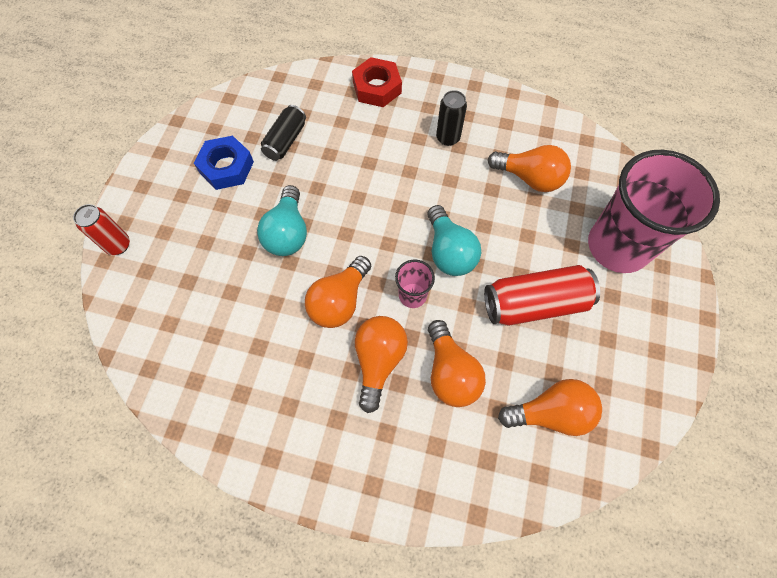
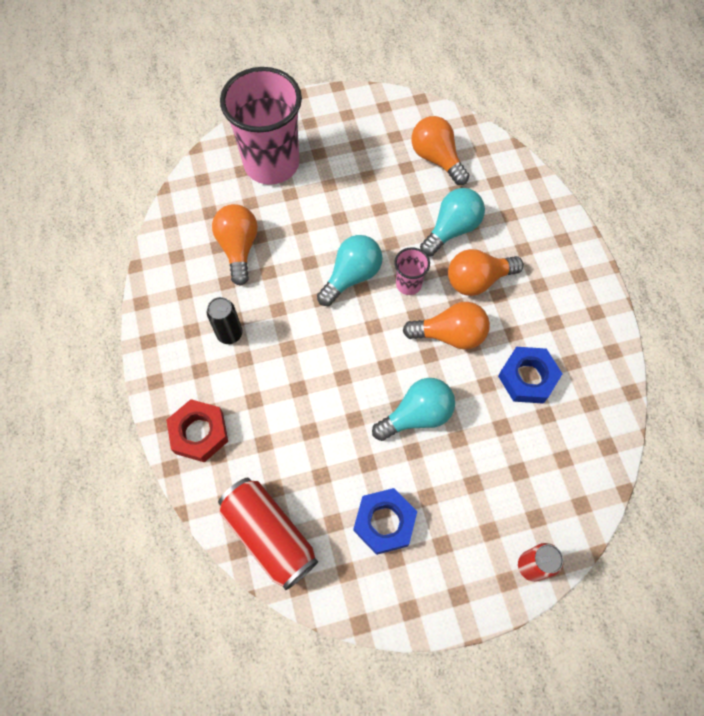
camera: 120 degrees left, 0 degrees up
(255, 342) = (527, 378): none -> blue nut
(285, 140) = (318, 484): black can -> none
(450, 372) = (452, 229): orange light bulb -> turquoise light bulb
(534, 303) = (359, 199): red can -> red can (269, 535)

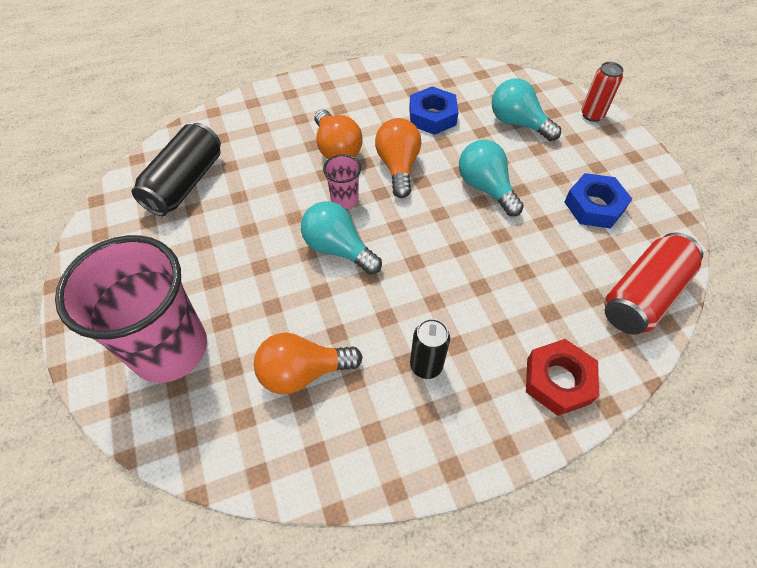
camera: 95 degrees left, 10 degrees down
(436, 158) = (185, 183): orange light bulb -> black can
(452, 229) = (278, 168): turquoise light bulb -> turquoise light bulb (518, 123)

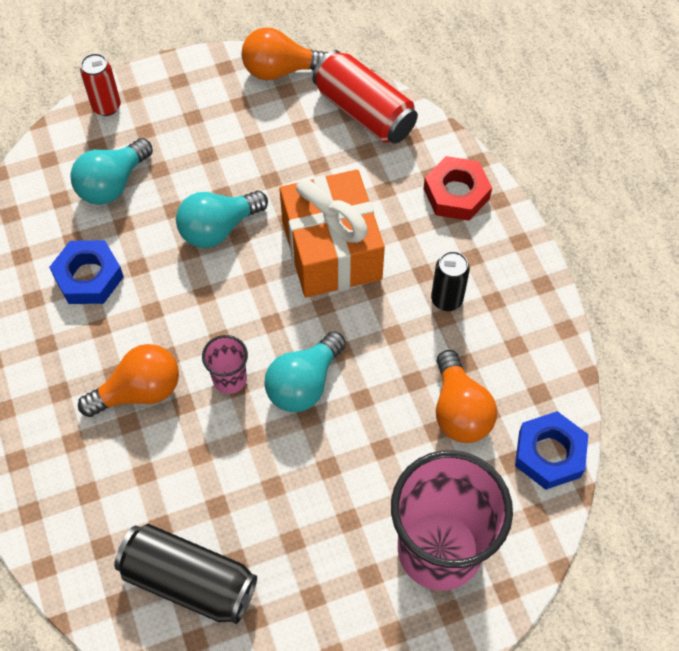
camera: 90 degrees left, 5 degrees up
(398, 167) = (178, 319): orange light bulb -> orange light bulb (281, 70)
(473, 268) = (331, 250): none -> orange gift
(594, 206) = (251, 130): blue nut -> blue nut (549, 454)

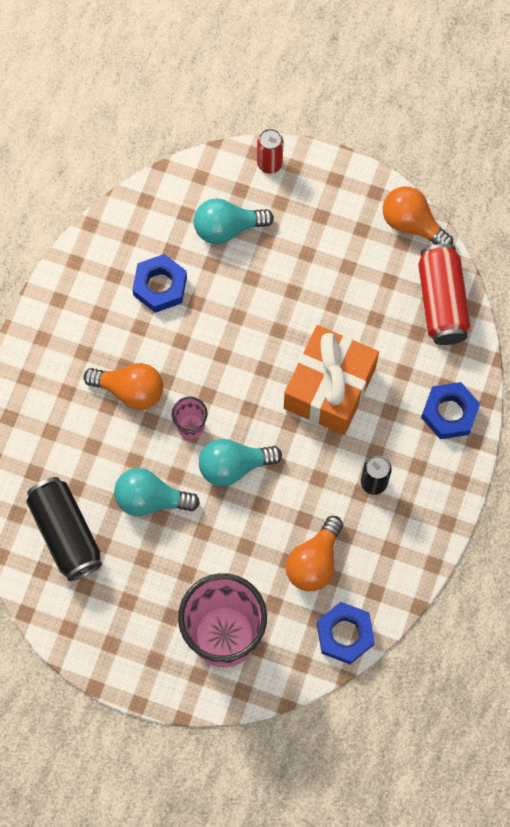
camera: 40 degrees right, 10 degrees up
(218, 228) = (269, 315): turquoise light bulb -> turquoise light bulb (151, 499)
(456, 193) = (449, 413): red nut -> blue nut

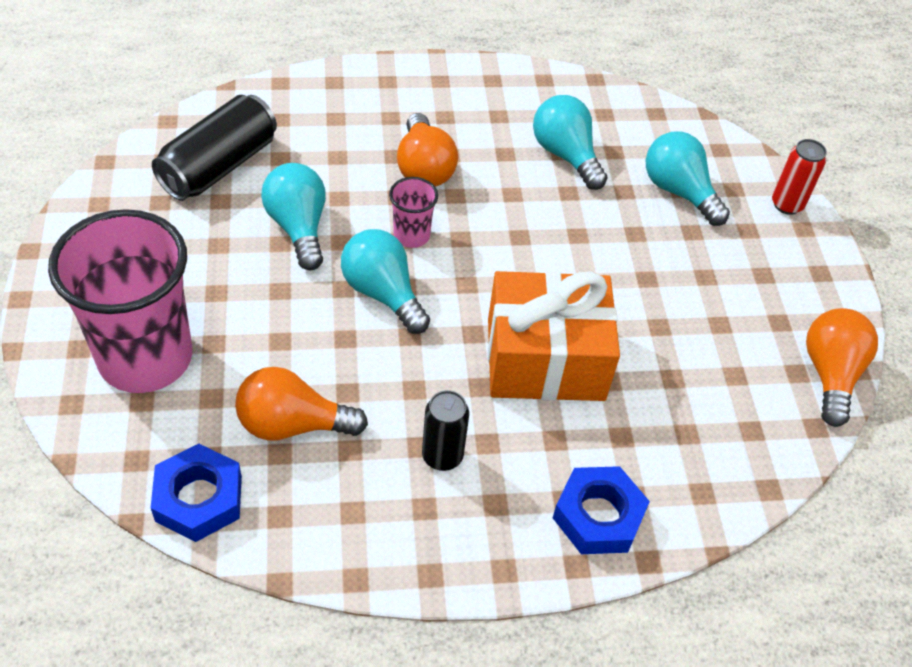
camera: 60 degrees right, 20 degrees down
(160, 286) = (566, 155): blue nut -> turquoise light bulb
(441, 302) = (750, 448): red can -> none

